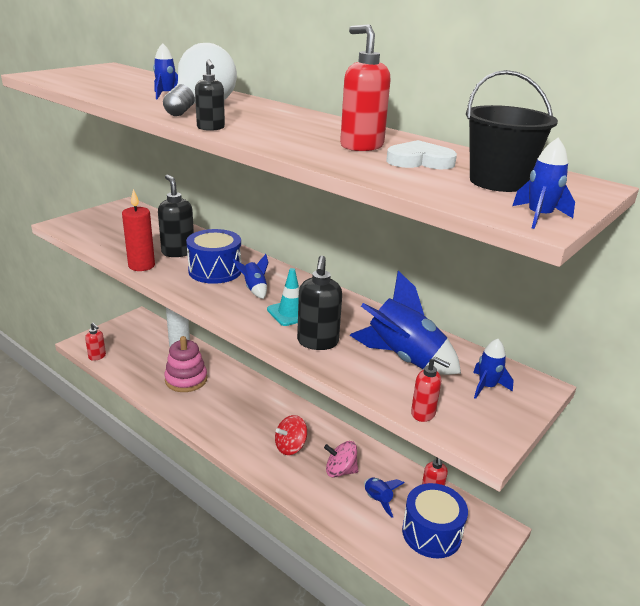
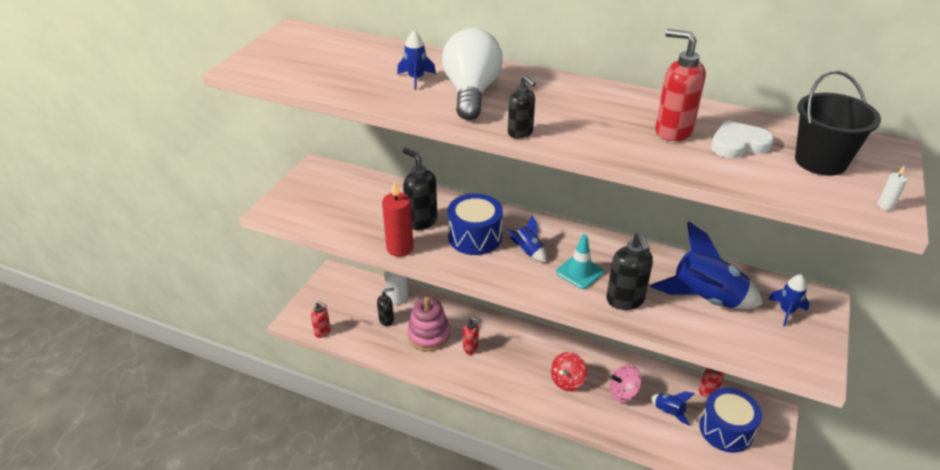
camera: 15 degrees left, 10 degrees up
(157, 360) = (386, 320): none -> black soap dispenser
(423, 413) = (755, 353): red soap dispenser -> red soap dispenser (471, 348)
(539, 217) = (885, 206): blue rocket -> white candle

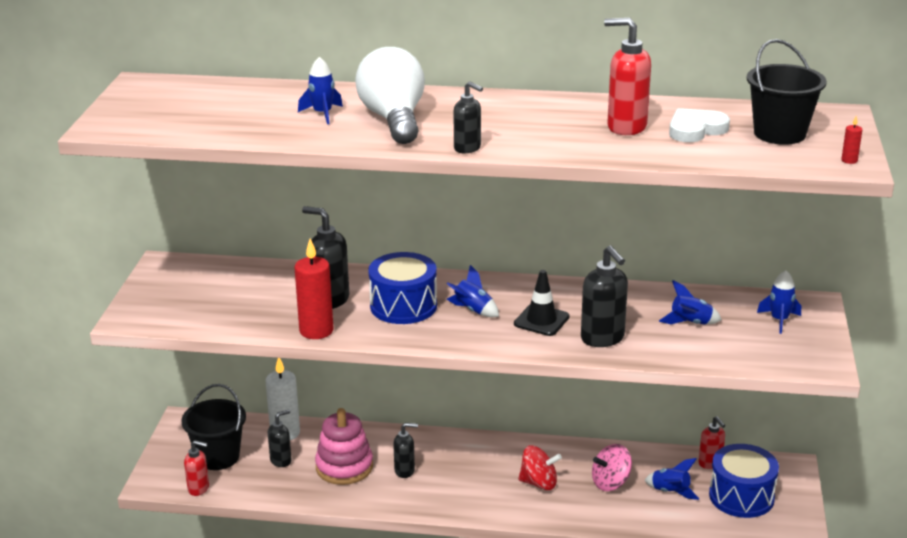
camera: 15 degrees left, 10 degrees down
(345, 308) = (218, 457): none -> black bucket
(471, 348) = (405, 471): red soap dispenser -> black soap dispenser
(567, 381) = (539, 483): red spinning top -> red spinning top turned 105 degrees counterclockwise
(579, 272) = (541, 320): turquoise traffic cone -> black traffic cone
(706, 299) = (690, 323): blue rocket -> blue rocket, size x0.50
(885, 206) = (849, 160): white candle -> red candle

